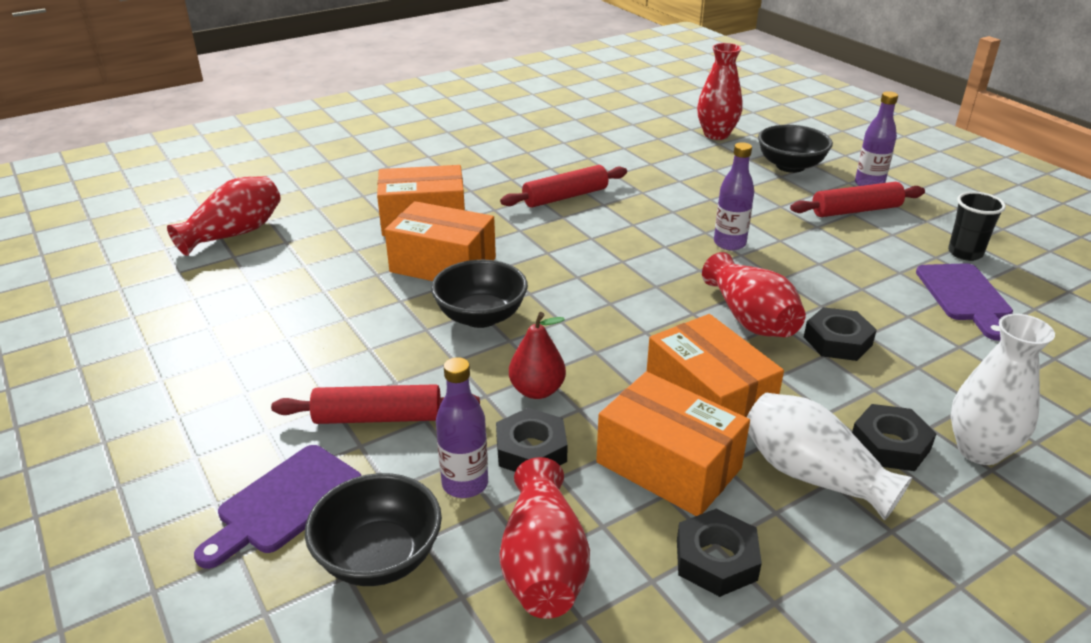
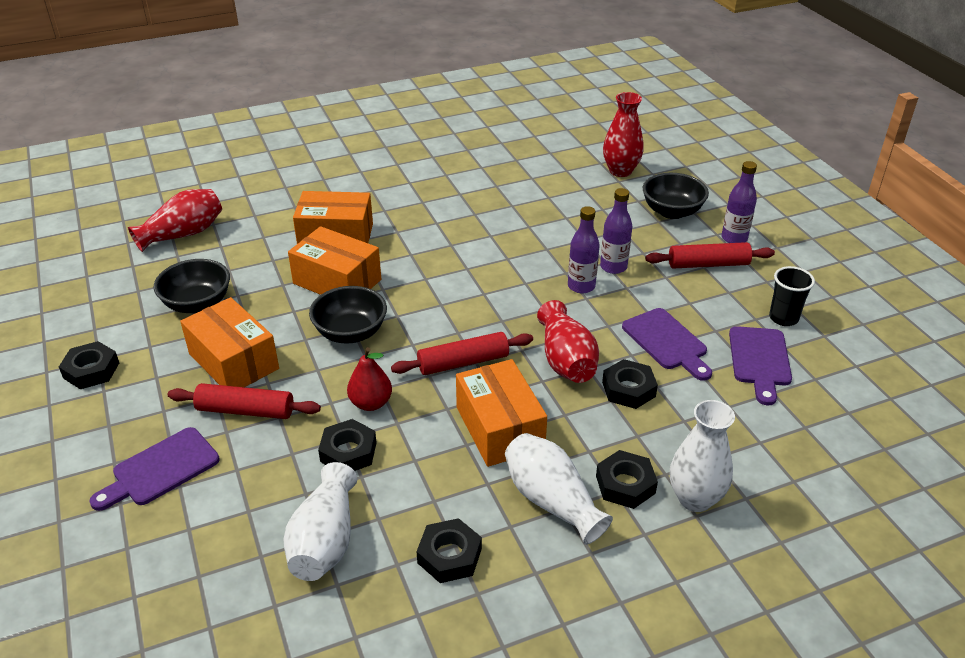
camera: 10 degrees right, 5 degrees up
(154, 394) = (91, 370): none -> black nut
(379, 557) = (213, 519): black bowl -> black bowl (197, 304)
(465, 484) = (291, 472): purple bottle -> purple bottle (613, 267)
(543, 564) = (325, 541): red vase -> white vase
(565, 197) = (461, 225): red rolling pin -> red rolling pin (463, 362)
(668, 465) = (446, 478): orange box -> orange box (234, 361)
(854, 289) = (667, 342): none -> purple cutting board

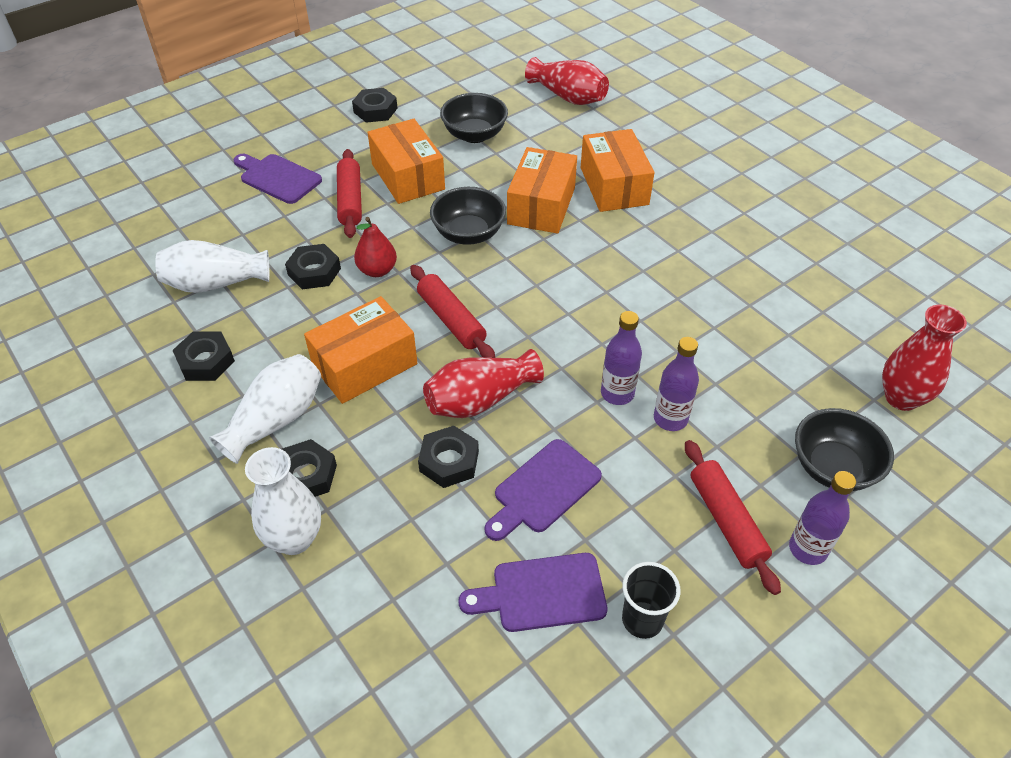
camera: 75 degrees right, 10 degrees up
(234, 361) = (408, 176): orange box -> orange box turned 60 degrees counterclockwise

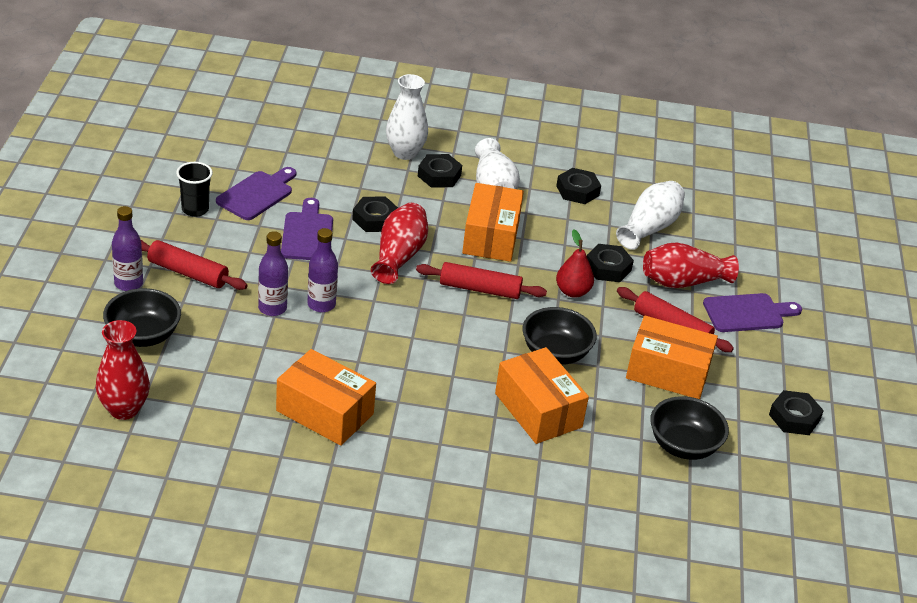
camera: 130 degrees right, 10 degrees down
(568, 97) = (675, 550): red vase -> red vase (683, 282)
(614, 186) = (508, 467): orange box -> orange box (325, 412)

